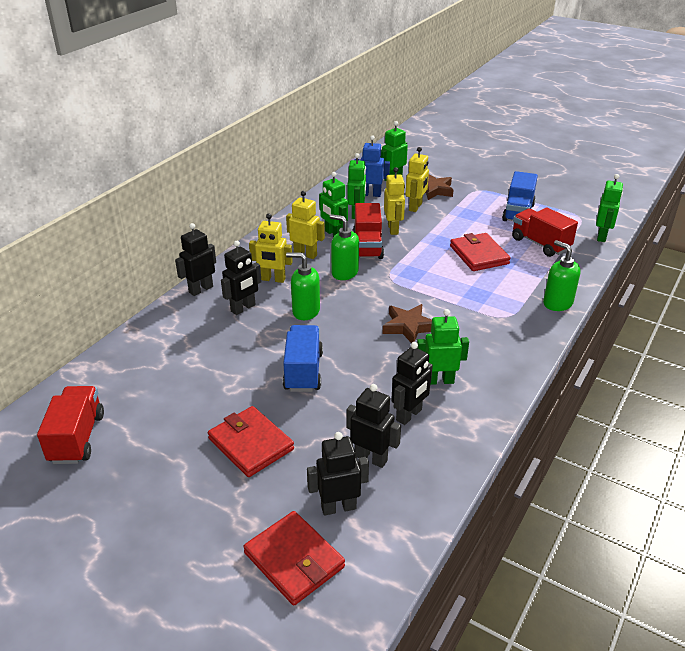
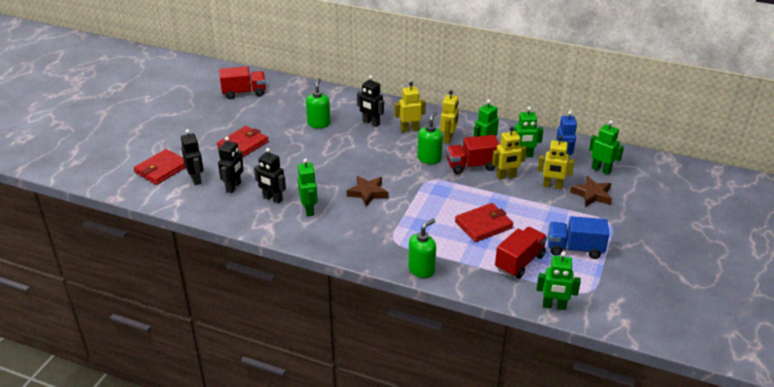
camera: 80 degrees right, 0 degrees up
(200, 289) = (388, 104): black robot -> none
(273, 279) = (409, 129): yellow robot -> yellow robot turned 75 degrees clockwise
(303, 371) = (309, 154): blue truck -> none
(305, 311) = (374, 147): green soap dispenser -> green soap dispenser (319, 123)

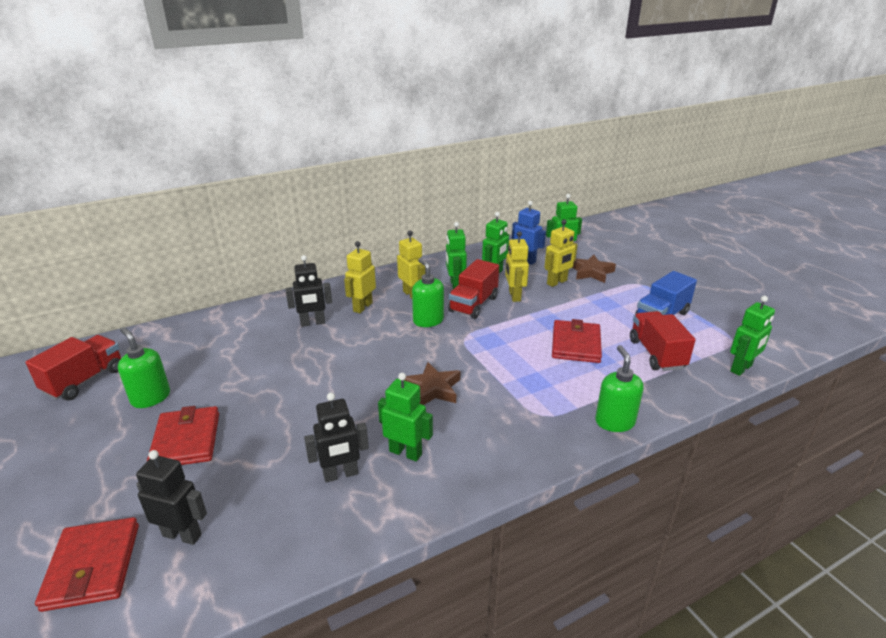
camera: 50 degrees left, 5 degrees down
(234, 187) = (262, 501): black robot -> none
(319, 123) = (252, 356): green soap dispenser -> green soap dispenser (150, 398)
(506, 176) = (514, 296): yellow robot -> yellow robot turned 150 degrees clockwise

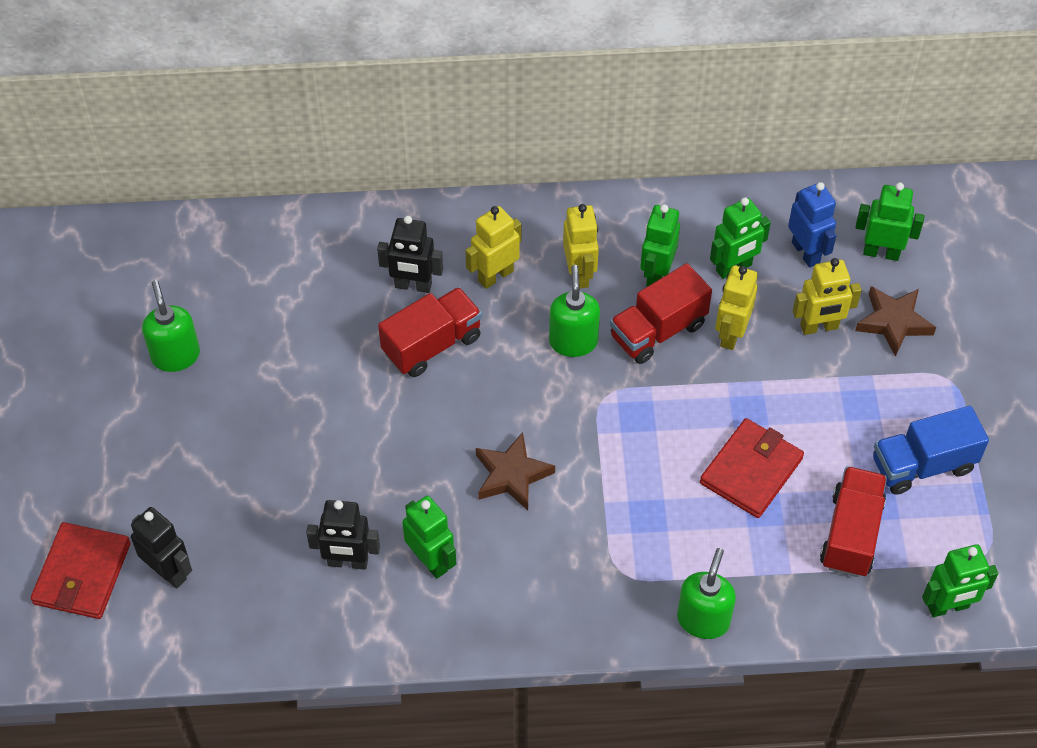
camera: 25 degrees right, 25 degrees up
(84, 380) = (106, 294): red truck -> red truck (432, 344)
(186, 440) = (200, 443): red wallet -> none

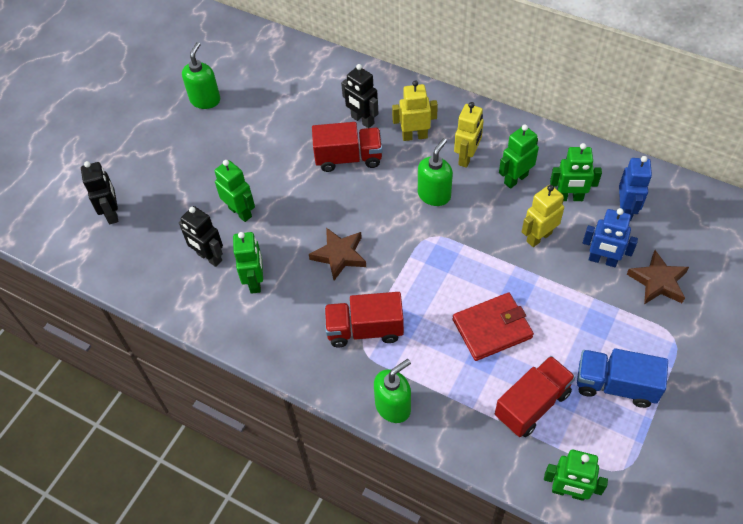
camera: 35 degrees right, 0 degrees up
(82, 573) = (70, 191): red wallet -> none
(658, 330) = (492, 213): red truck -> red truck (365, 329)
(819, 327) = (602, 260): yellow robot -> blue robot
(881, 252) = (679, 233): green robot -> green robot (240, 212)

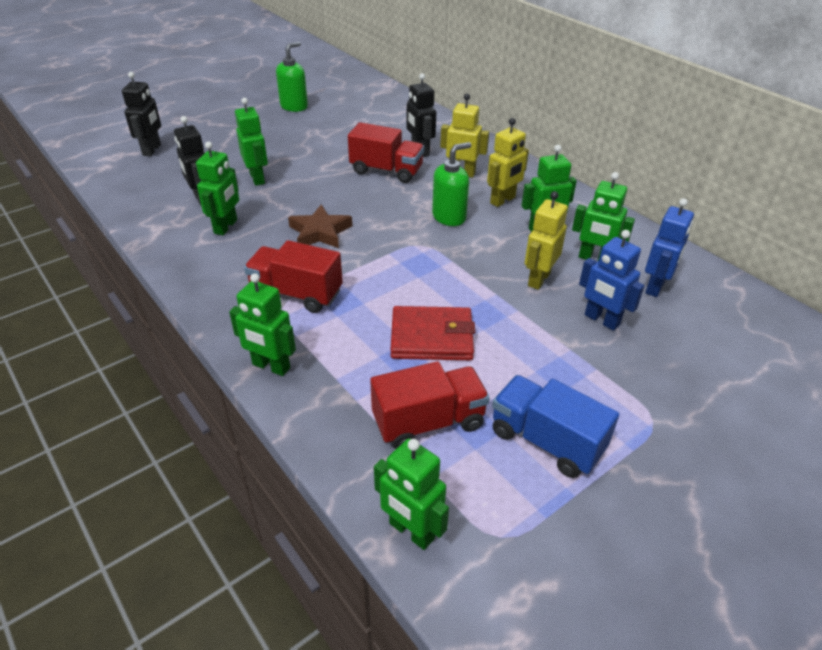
camera: 20 degrees right, 15 degrees down
(393, 406) = (271, 366): green soap dispenser -> green robot
(539, 237) = (538, 279): yellow robot -> yellow robot turned 45 degrees counterclockwise
(658, 281) = (661, 360): brown star -> none

